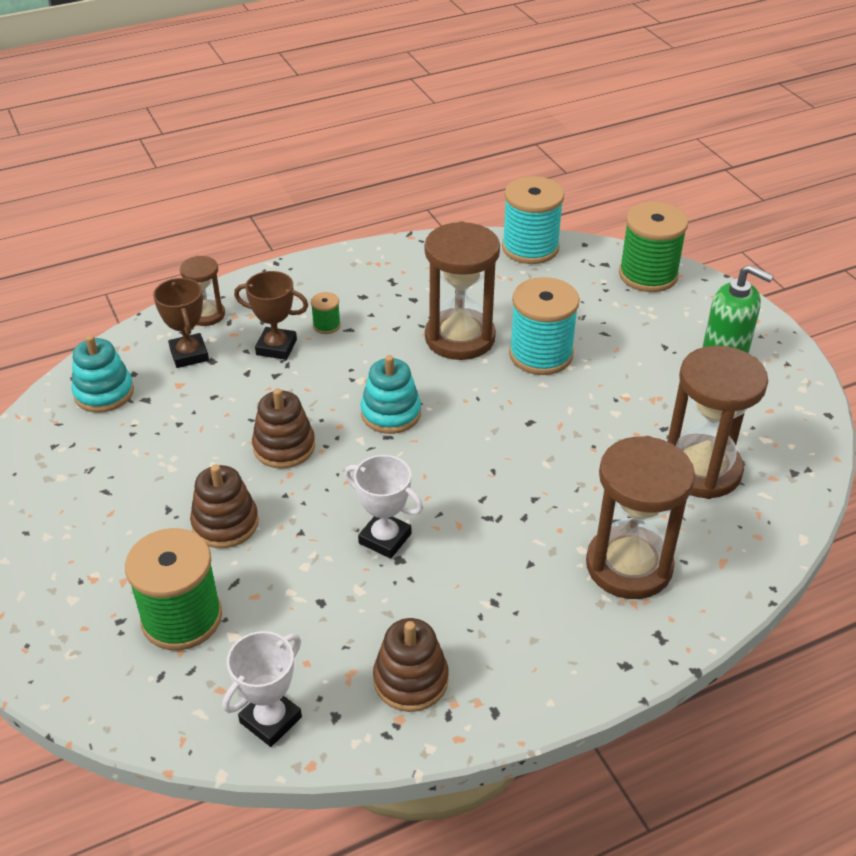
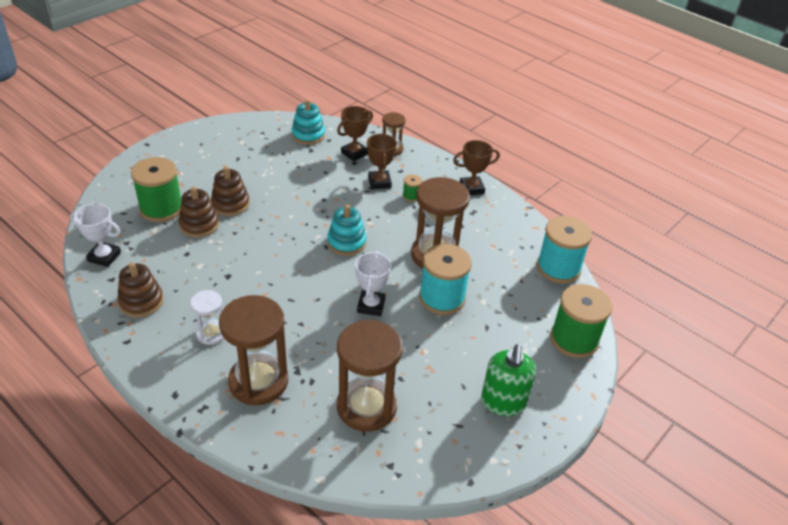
camera: 65 degrees right, 0 degrees up
(284, 447) = (297, 208): brown stacking toy -> brown stacking toy (199, 225)
(344, 268) = (471, 188): none -> brown trophy
(385, 538) = (241, 266): white trophy -> white trophy (371, 306)
(517, 601) = (211, 333): none -> white hourglass

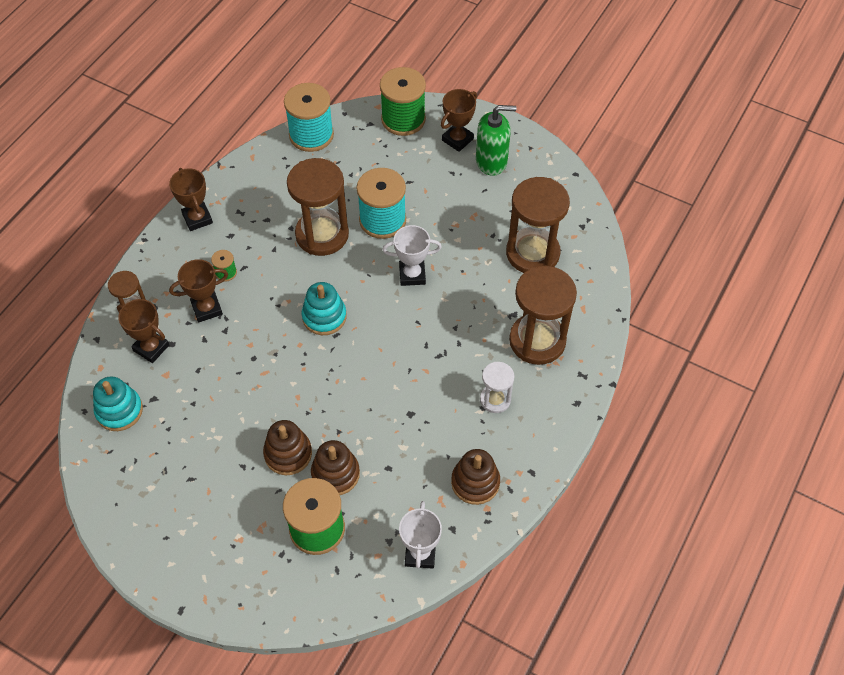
camera: 100 degrees left, 15 degrees up
(540, 379) = (457, 139): none -> brown trophy

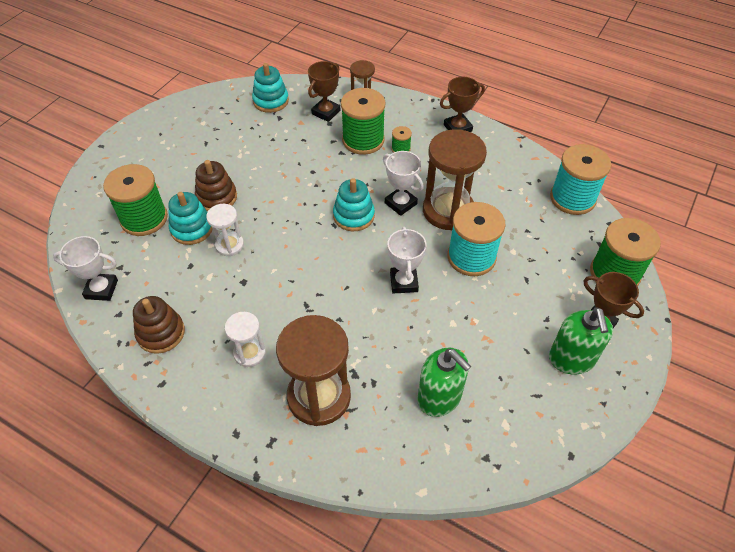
camera: 90 degrees right, 5 degrees down
(207, 308) = (363, 140): brown trophy -> green spool
(309, 275) = (400, 203): none -> white trophy
(335, 474) = (192, 229): brown stacking toy -> turquoise stacking toy
(361, 432) = (229, 245): none -> white hourglass
(532, 253) = (439, 398): brown hourglass -> green soap dispenser

